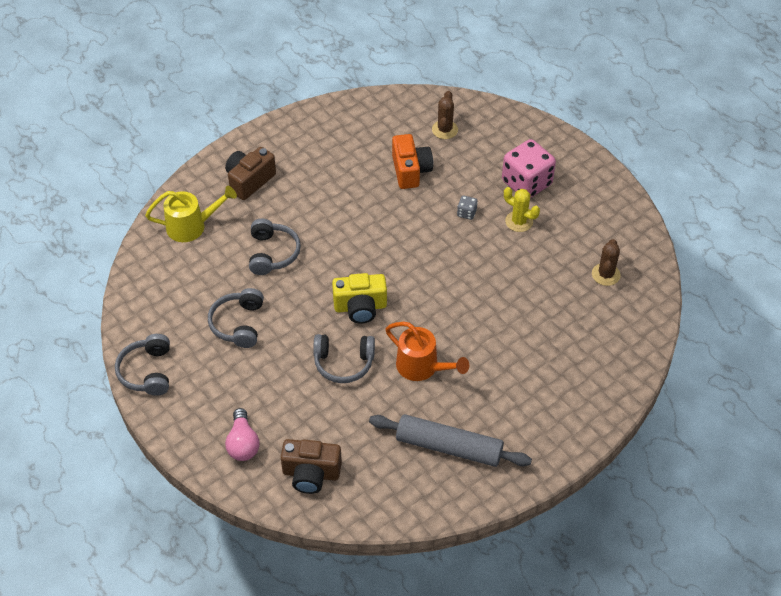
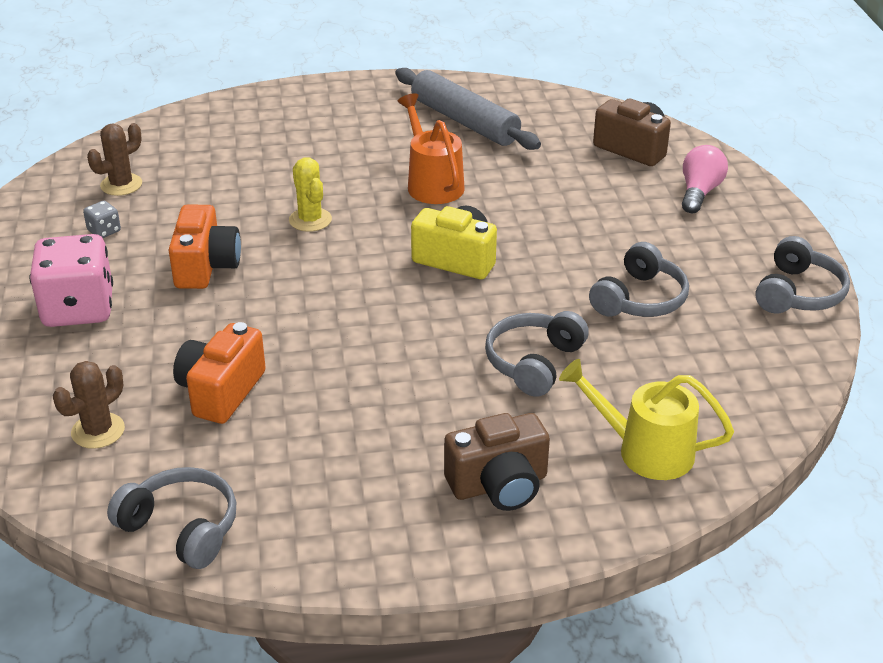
camera: 150 degrees left, 15 degrees down
(343, 363) = (524, 217): grey headphones -> grey headphones (182, 528)
(466, 213) = (205, 306): grey dice -> grey dice (104, 231)
(492, 238) = (206, 266): none -> orange camera
(519, 221) = (149, 270): yellow cactus -> yellow cactus (310, 220)

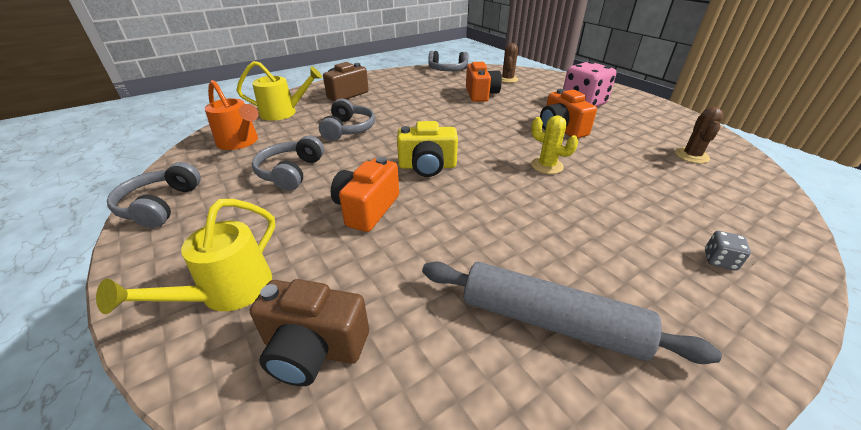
camera: 155 degrees right, 0 degrees up
(104, 231) = (641, 131): grey dice -> grey dice (719, 260)
(431, 183) = (499, 220): orange watering can -> orange watering can (240, 142)
(559, 227) = (367, 209): none -> orange camera
(699, 192) = (227, 293): pink light bulb -> yellow watering can

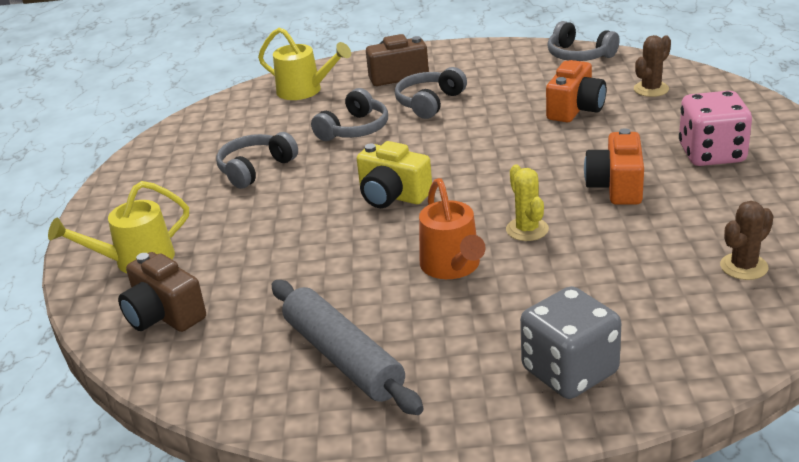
camera: 35 degrees right, 5 degrees down
(160, 205) = (130, 175): grey headphones -> grey headphones (429, 102)
(240, 142) = (235, 122): orange watering can -> orange watering can (453, 267)
(367, 209) = (290, 225): orange camera -> none
(719, 260) = (569, 371): grey dice -> grey dice, size x2.37

